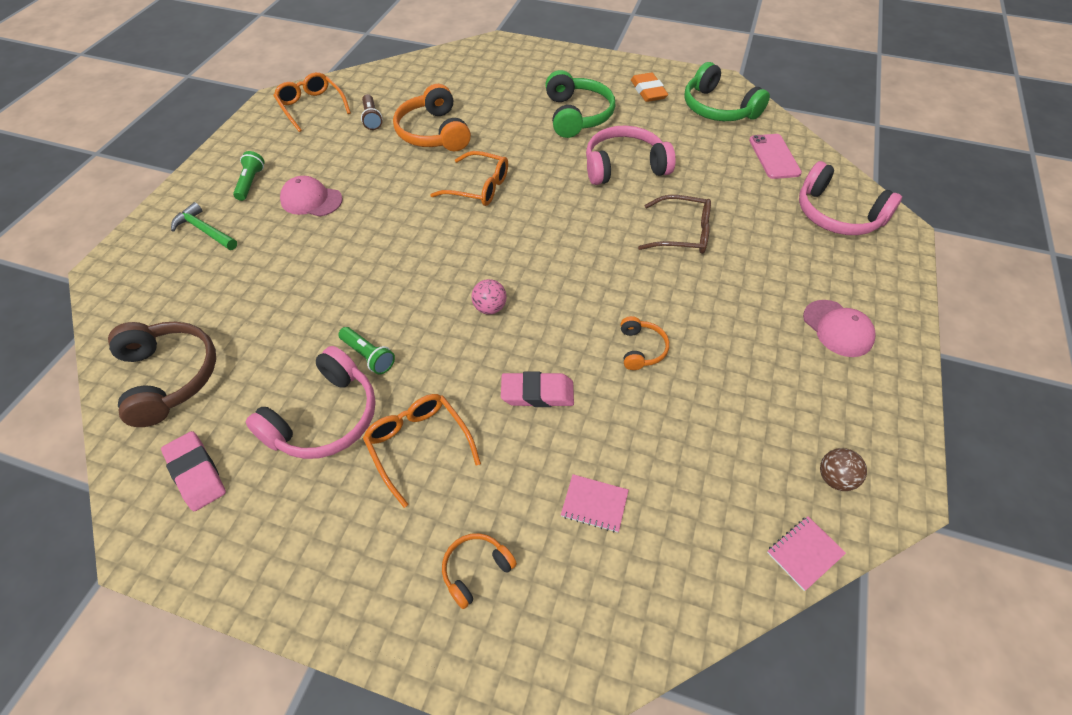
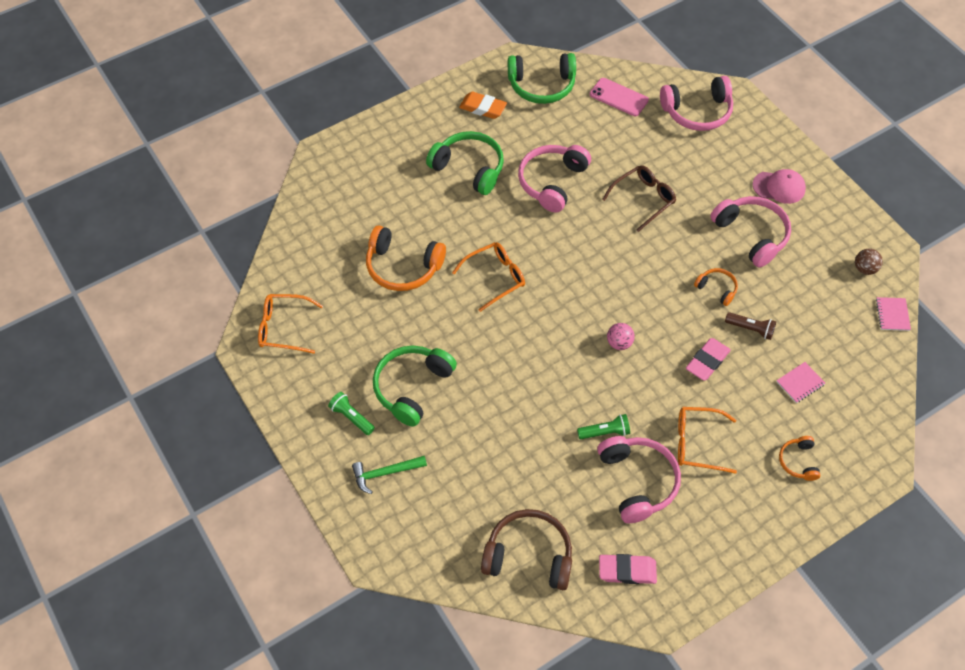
camera: 50 degrees left, 5 degrees up
(311, 200) = (412, 387): pink cap -> green headphones
(372, 118) = (343, 296): brown flashlight -> brown flashlight (751, 329)
(745, 340) = (751, 235): none -> pink headphones

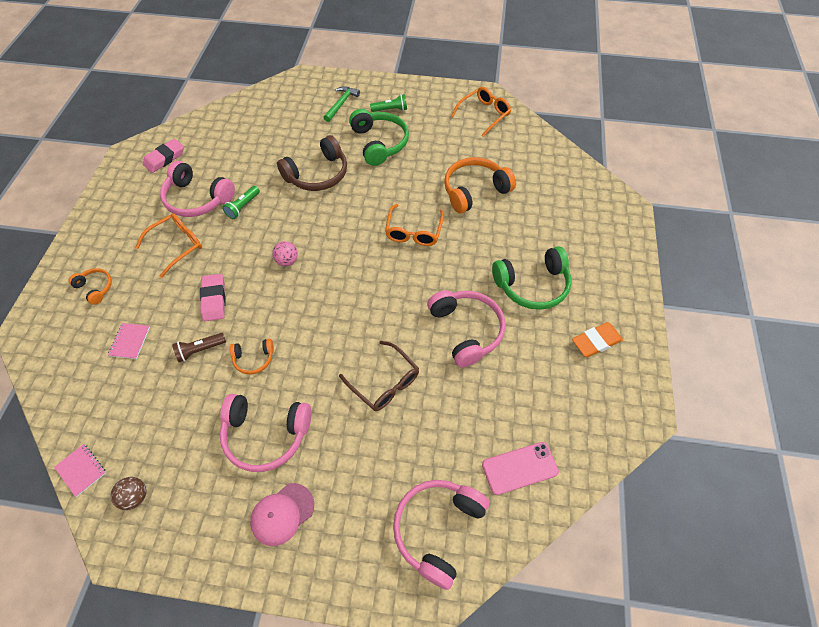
camera: 130 degrees right, 0 degrees up
(529, 555) = (226, 128): brown headphones -> brown headphones (317, 174)
(542, 85) = (589, 411): green headphones -> none
(643, 199) = (385, 383): brown glasses -> brown glasses turned 45 degrees counterclockwise

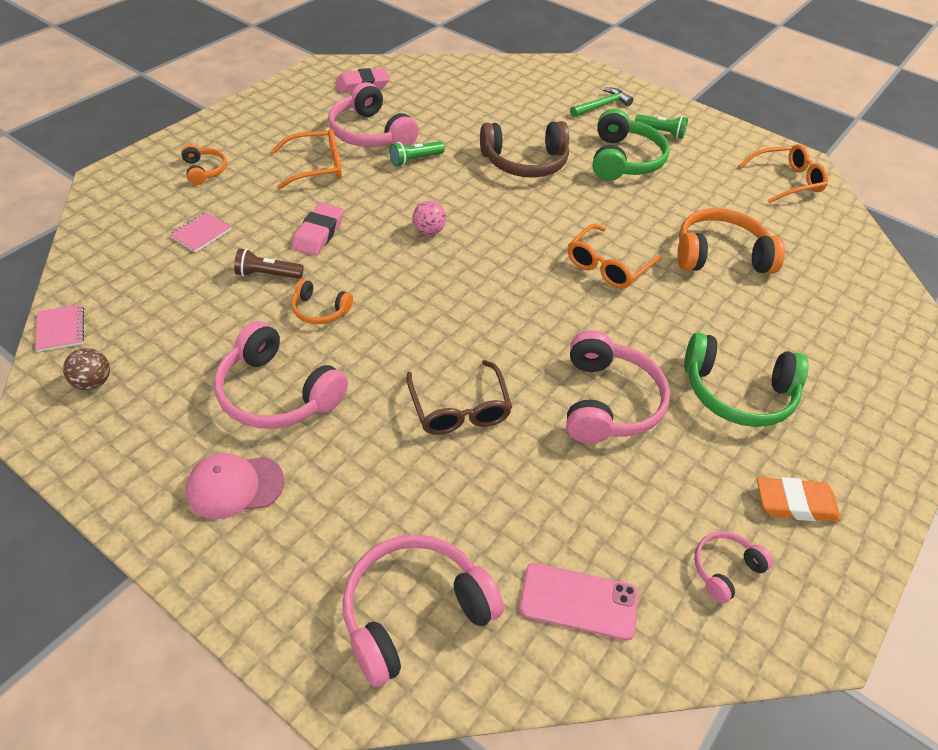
camera: 25 degrees right, 10 degrees down
(582, 403) = (725, 569): none -> pink headphones

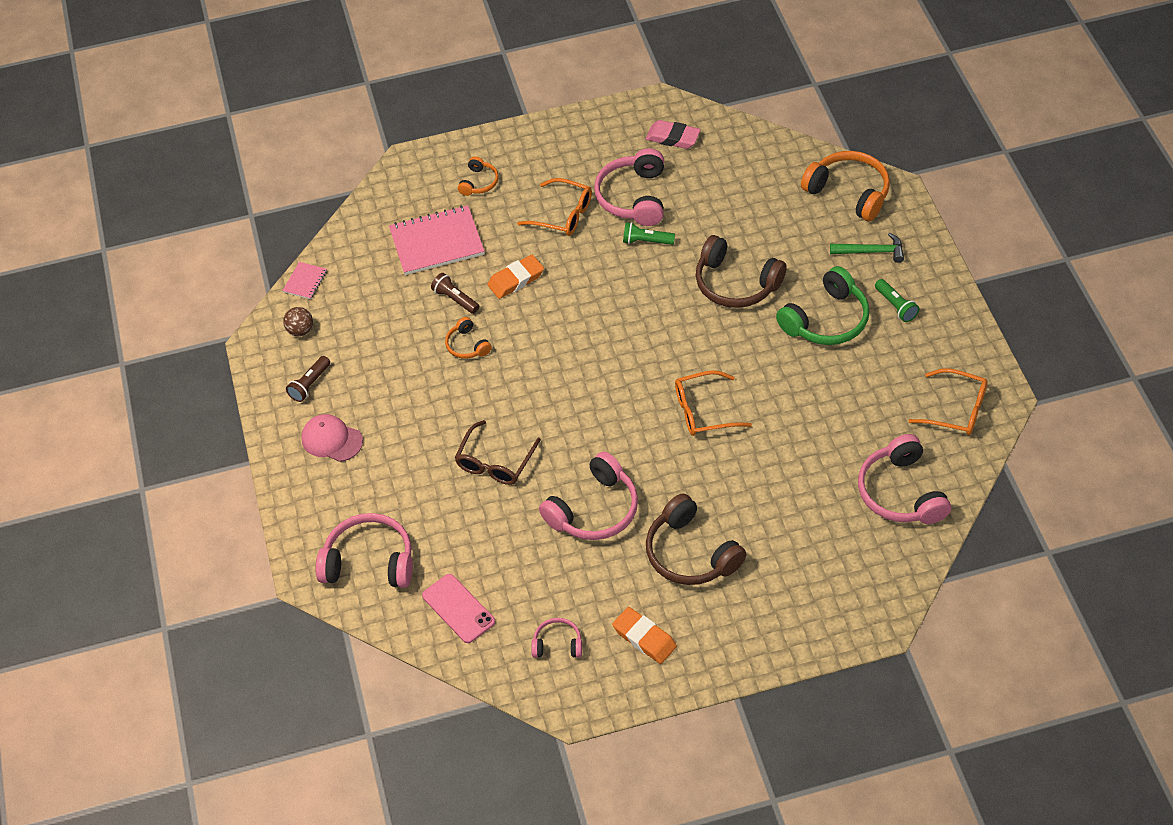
camera: 45 degrees right, 5 degrees up
(152, 436) = (310, 384): none -> brown flashlight
(201, 233) = (437, 242): pink notebook -> pink notebook, size x2.11
(277, 393) = (396, 393): pink headphones -> pink headphones (901, 492)
(318, 233) = (516, 280): pink eraser -> orange eraser
(428, 231) = (596, 315): pink ball -> none
(720, 255) = (806, 447): orange headphones -> orange headphones (849, 192)
(737, 393) = (690, 553): green headphones -> brown headphones

